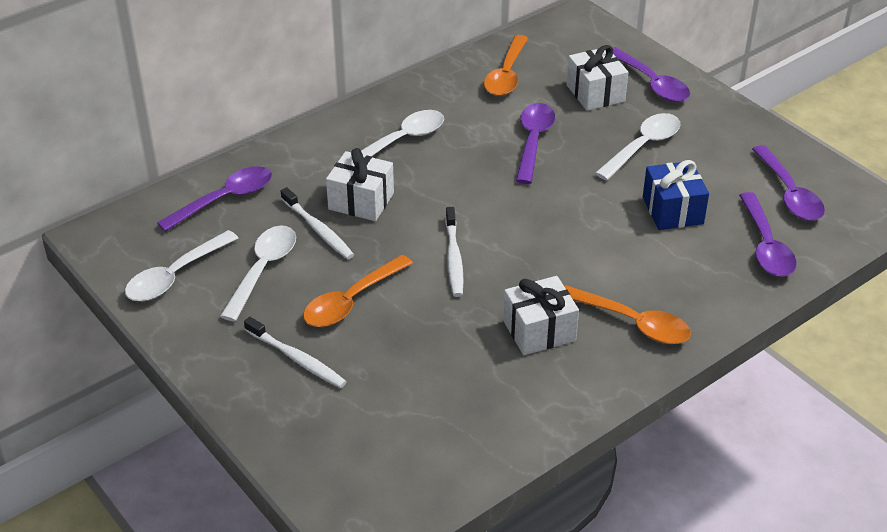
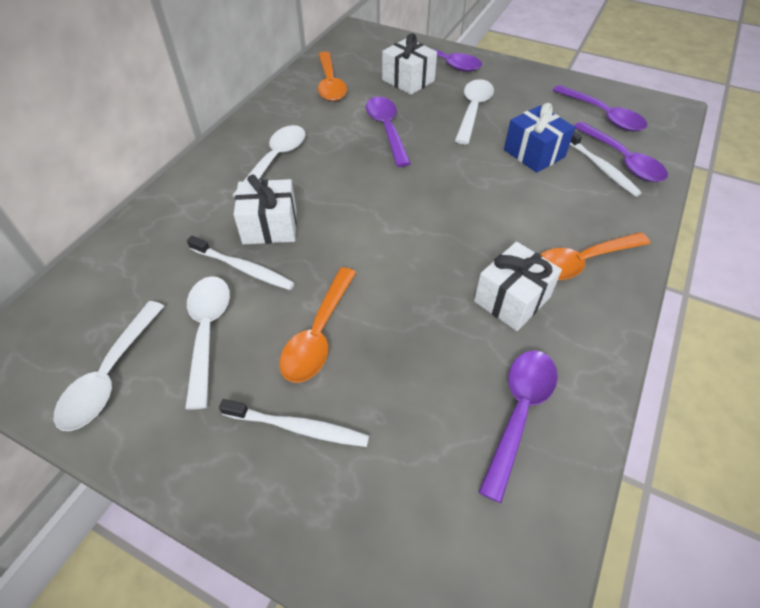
camera: 25 degrees left, 10 degrees up
(225, 199) = (130, 268): purple spoon -> purple spoon (519, 413)
(453, 258) = (388, 254): white toothbrush -> white toothbrush (601, 168)
(633, 323) = (581, 262): orange spoon -> orange spoon turned 150 degrees clockwise

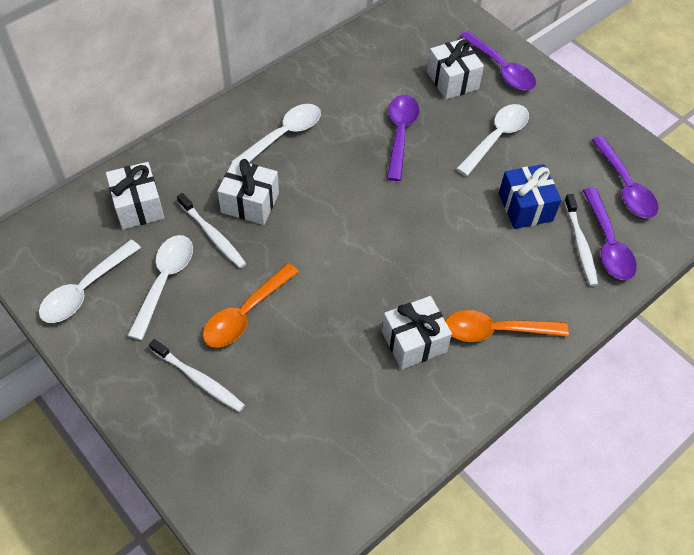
camera: 20 degrees right, 5 degrees up
(144, 266) = (138, 206): none -> white gift
(330, 84) = (373, 61): orange spoon -> none
(519, 413) = (363, 432): purple spoon -> none

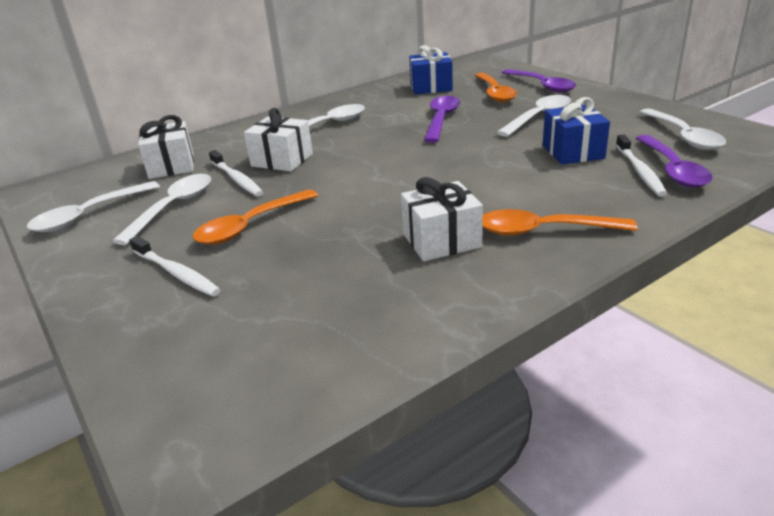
camera: 10 degrees right, 25 degrees down
(384, 60) = (431, 87): none -> blue gift
(452, 80) = (495, 93): white gift -> orange spoon
(625, 186) = (683, 136): purple spoon -> white spoon

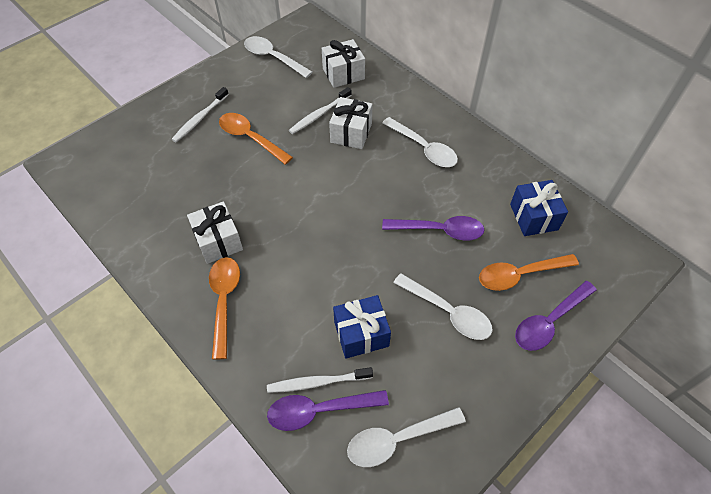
camera: 80 degrees right, 25 degrees up
(173, 207) = (279, 94): white spoon -> none

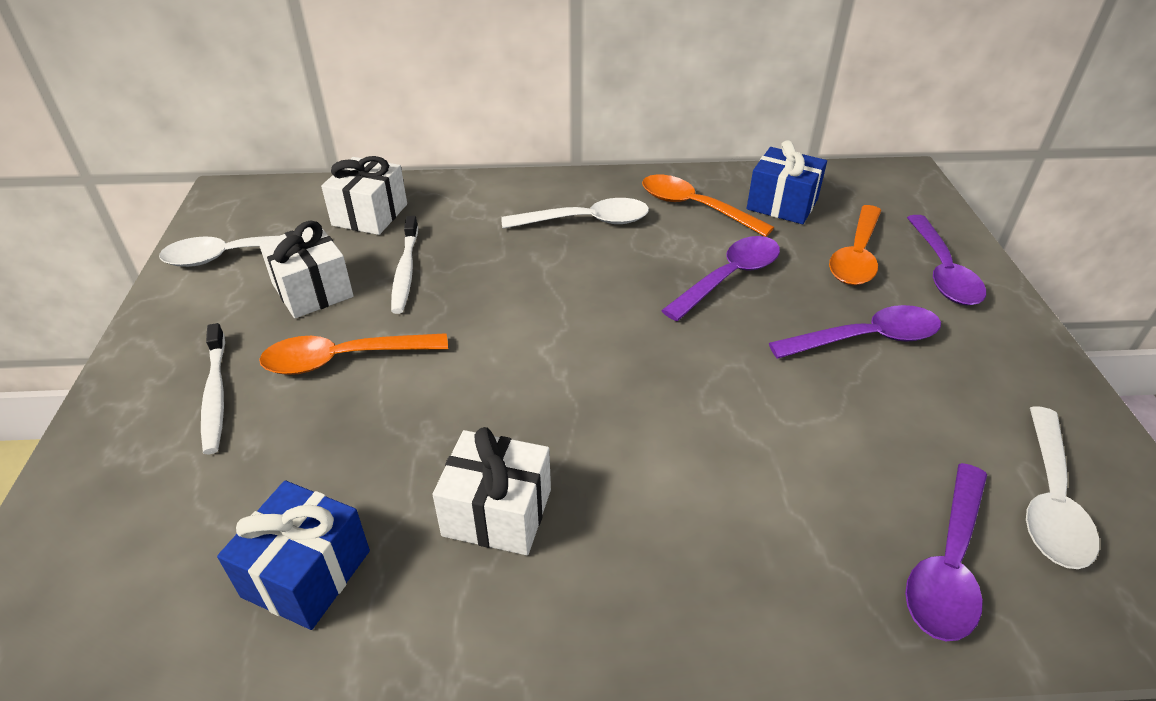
camera: 50 degrees left, 15 degrees down
(224, 301) = (631, 575): orange spoon -> orange spoon (694, 207)
(317, 382) = (891, 538): white toothbrush -> none
(351, 133) = (478, 262): white gift -> white gift (312, 290)
(361, 334) = (837, 439): blue gift -> blue gift (307, 573)
(448, 312) = (865, 339): white spoon -> purple spoon

